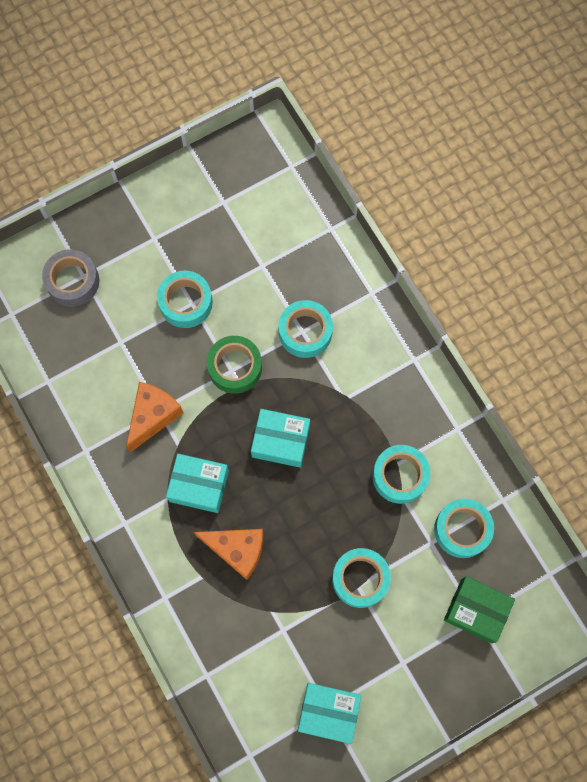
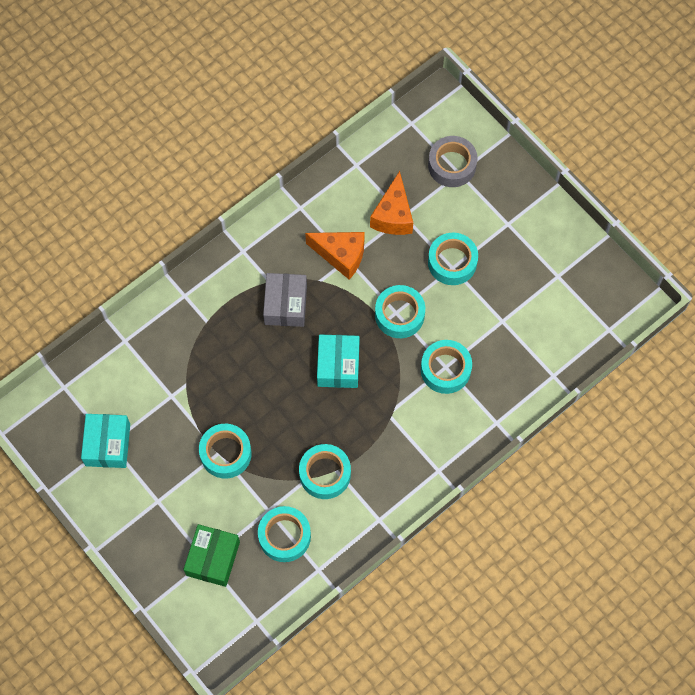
camera: 80 degrees right, 5 degrees down
(199, 486) = (286, 305): turquoise box -> grey box
(235, 367) = (399, 315): green tape -> turquoise tape
(237, 550) = (234, 346): orange cheese -> orange cheese (393, 215)

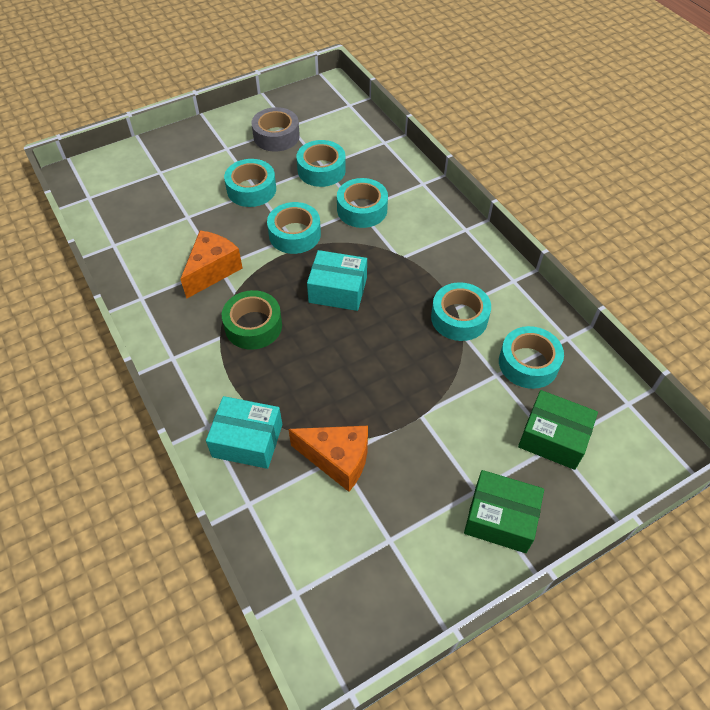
camera: 80 degrees left, 15 degrees down
(108, 444) = (391, 543): turquoise box -> turquoise box (247, 440)
(137, 520) = (500, 518): none -> green box
(226, 453) = (423, 407): turquoise tape -> turquoise tape (321, 170)
(286, 305) = (253, 326): grey box -> green tape
(393, 215) = (184, 224): orange cheese -> orange cheese (337, 460)
(452, 165) = (149, 175): grey tape -> grey tape (276, 136)

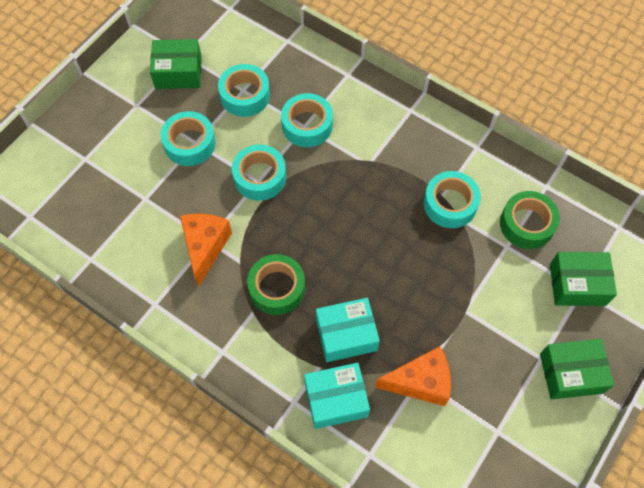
camera: 25 degrees left, 10 degrees up
(276, 136) = (178, 72): grey tape -> green box
(338, 290) = (331, 220): turquoise box -> turquoise box (346, 335)
(528, 363) = (526, 224): turquoise tape -> green tape

